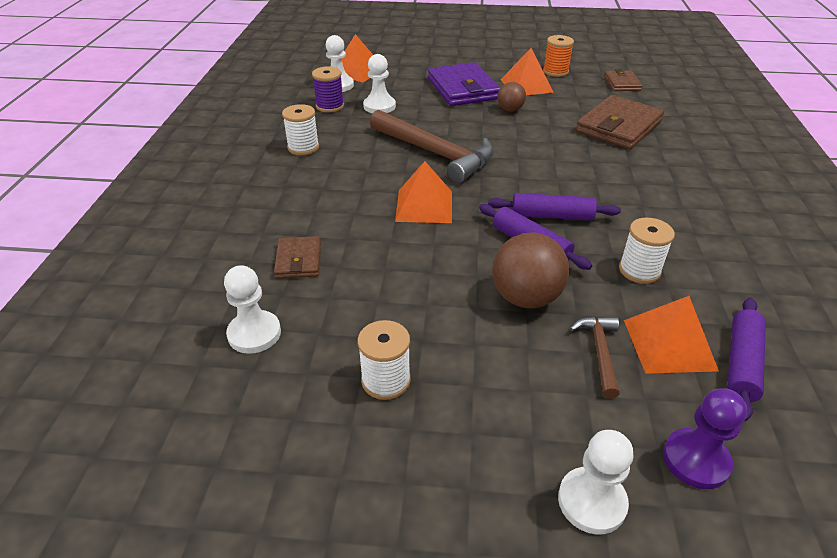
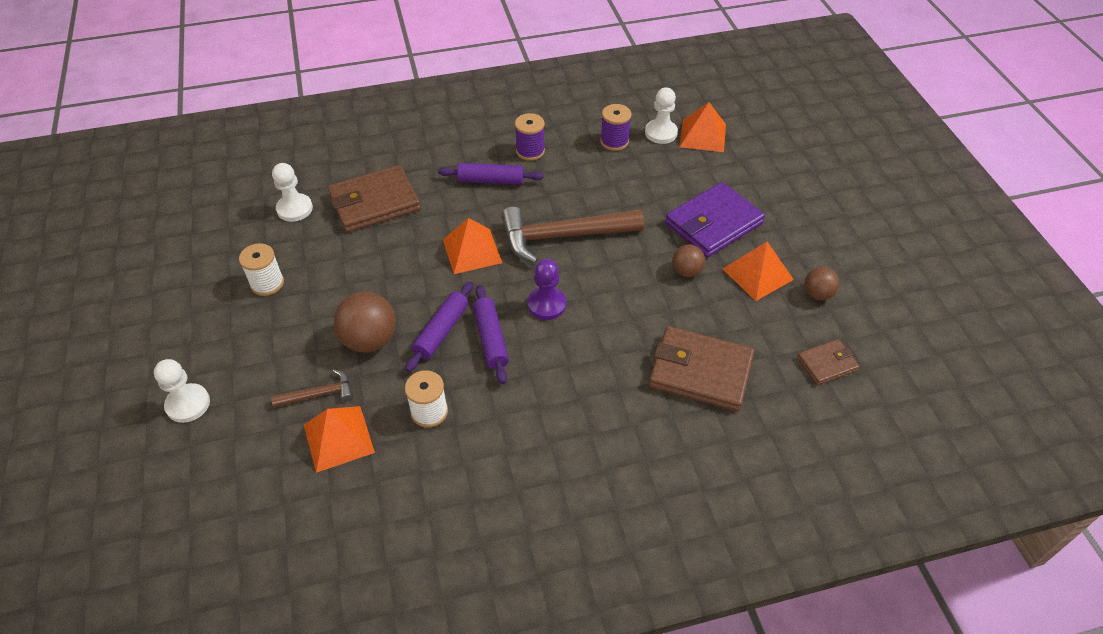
camera: 70 degrees right, 10 degrees up
(298, 260) = (374, 202): brown wallet -> brown wallet, size x1.87
(303, 147) = (530, 151): white spool -> purple spool
(379, 106) = (634, 173): white pawn -> none
(436, 154) = (562, 236): brown hammer -> brown hammer turned 60 degrees clockwise
(555, 71) = (817, 294): orange spool -> brown ball
(696, 460) = (227, 458): purple pawn -> purple pawn (546, 304)
(741, 363) = (328, 488): purple rolling pin -> purple rolling pin (491, 180)

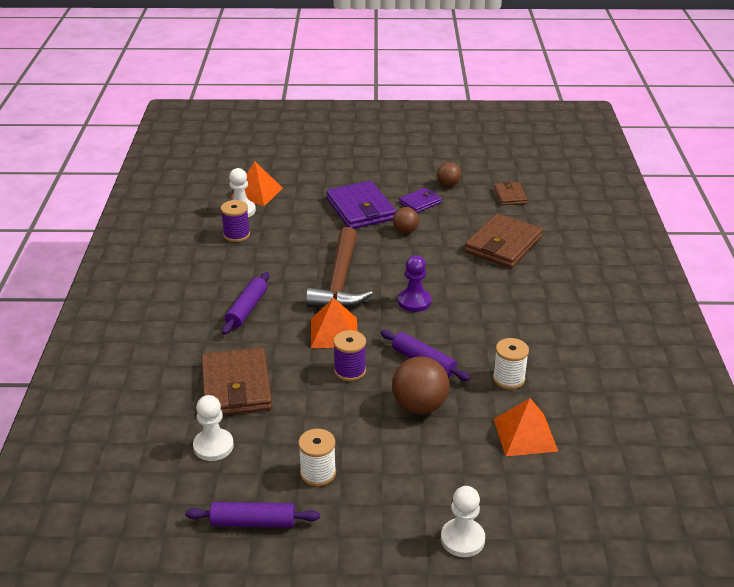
camera: 75 degrees left, 15 degrees down
(319, 394) = (473, 443): brown hammer -> none
(491, 339) = (441, 336): purple rolling pin -> purple rolling pin (253, 522)
(530, 151) = (220, 281): purple spool -> purple spool (350, 371)
(757, 274) = (420, 202): orange pyramid -> purple wallet

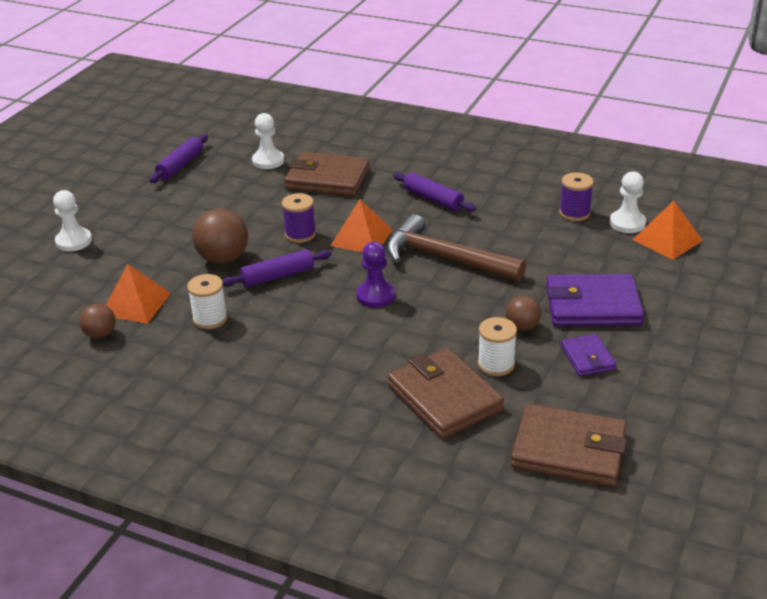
camera: 115 degrees right, 0 degrees up
(318, 473) = (198, 197): white spool -> white spool (496, 364)
(448, 185) = (628, 398): brown ball -> brown ball (100, 334)
(510, 196) = (568, 450): brown wallet -> brown wallet, size x1.87

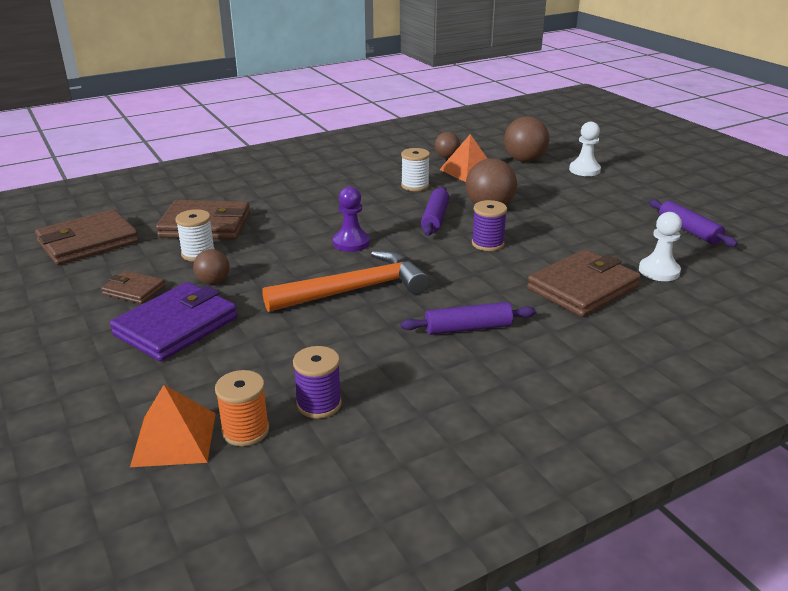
camera: 125 degrees right, 5 degrees down
(70, 282) = (524, 160): none -> brown ball
(361, 237) = (445, 266): orange pyramid -> none
(445, 258) = (355, 290): brown hammer -> orange hammer
(587, 358) = (134, 290): purple wallet -> brown wallet
(627, 223) = (245, 430): white pawn -> orange spool

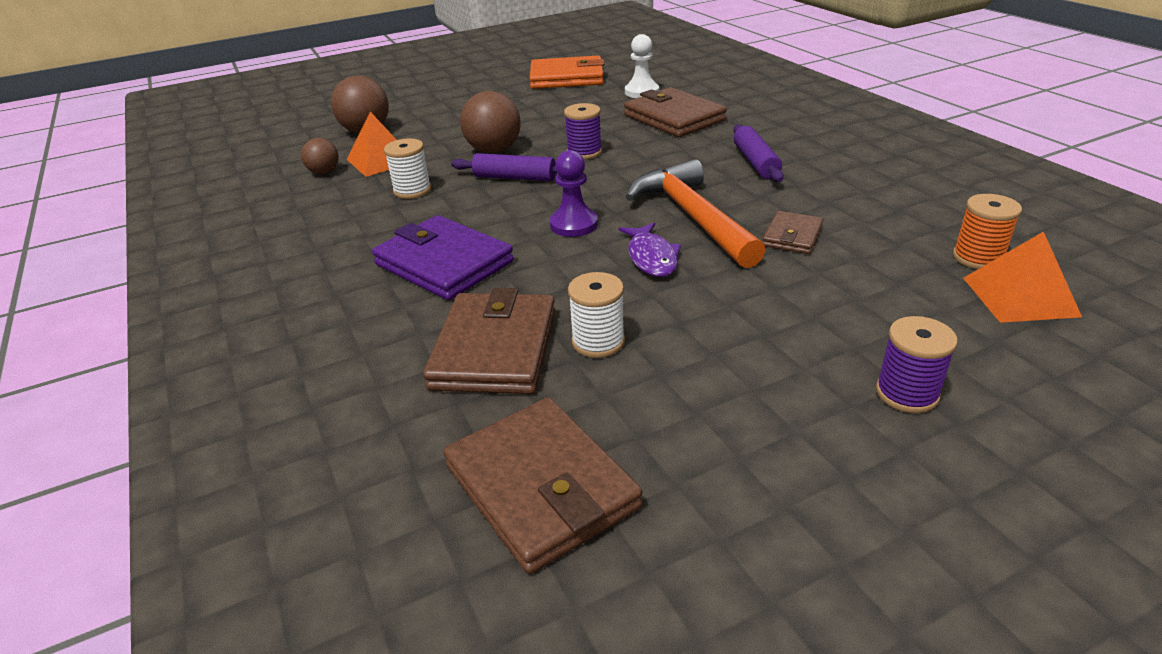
camera: 85 degrees left, 5 degrees up
(134, 290) = (719, 387): brown wallet -> brown wallet (792, 236)
(176, 326) = (807, 330): purple wallet -> purple wallet (444, 263)
(213, 282) = (684, 316): brown ball -> none
(294, 272) = (651, 257): none -> purple fish
(319, 404) = (913, 224): purple spool -> purple spool (907, 393)
(584, 170) = (413, 106): white pawn -> none
(689, 230) = (567, 78): purple rolling pin -> orange wallet

